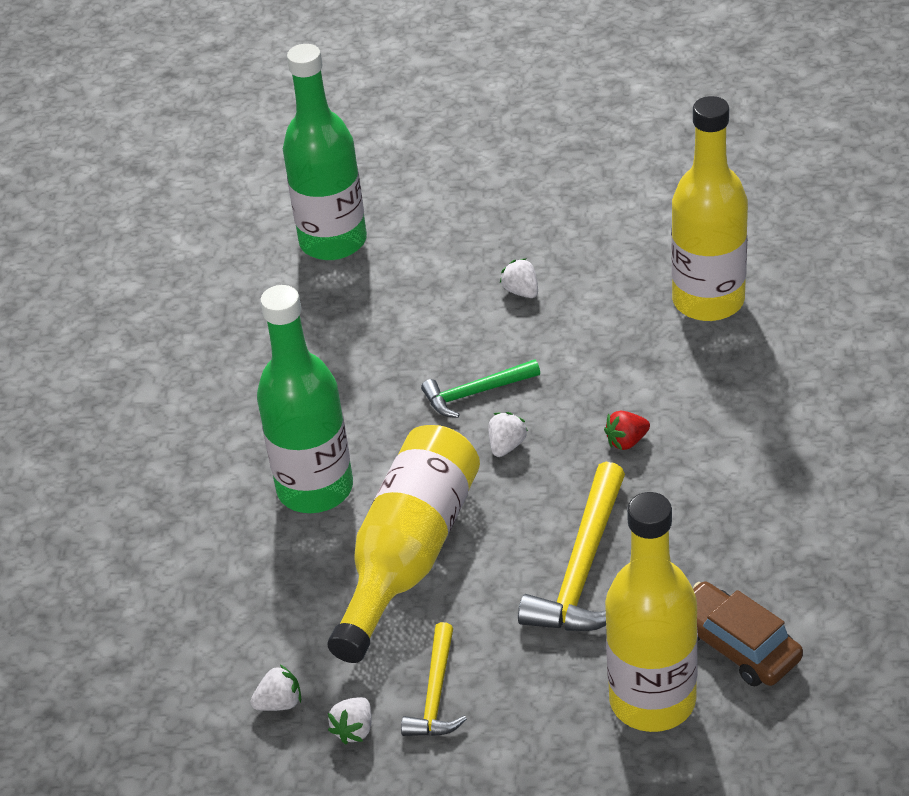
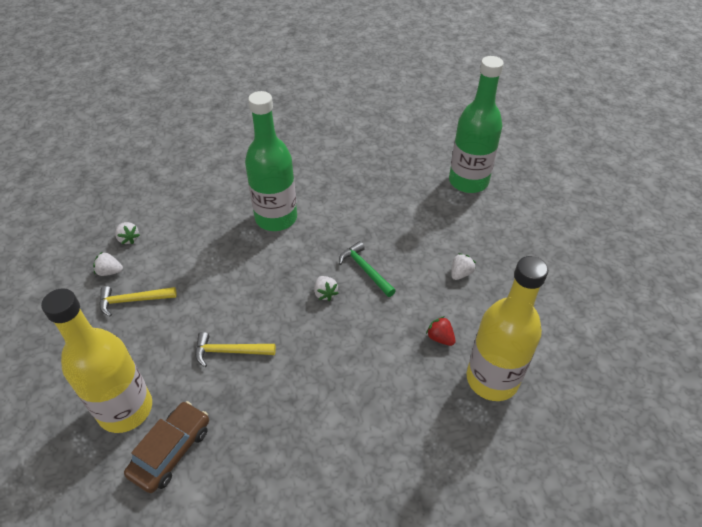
camera: 70 degrees right, 5 degrees up
(409, 555) = (232, 267): yellow bottle -> none
(506, 446) = (325, 293): white strawberry -> white strawberry turned 60 degrees clockwise
(582, 570) = (229, 351): yellow hammer -> yellow hammer, size x0.60
(626, 441) = (342, 355): red strawberry -> red strawberry (440, 338)

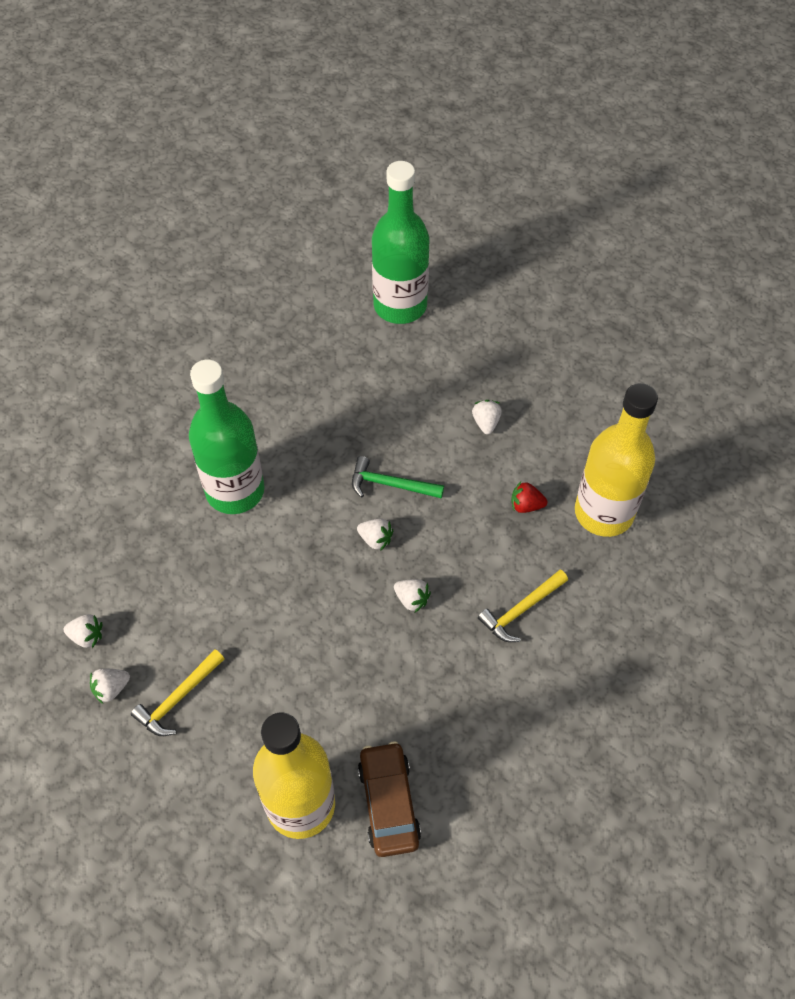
camera: 40 degrees left, 10 degrees up
(229, 351) = (342, 670): yellow hammer -> yellow hammer (520, 610)
(311, 342) = (412, 599): none -> white strawberry

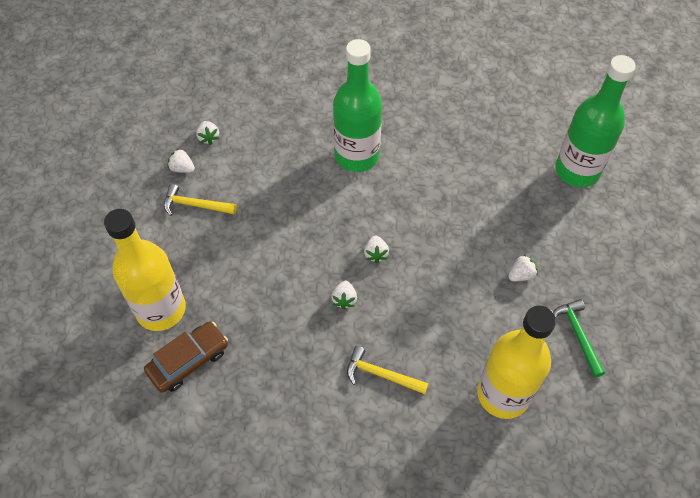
camera: 60 degrees right, 0 degrees up
(390, 484) = (425, 240): green hammer -> green hammer (577, 335)
(526, 505) = (470, 336): red strawberry -> none

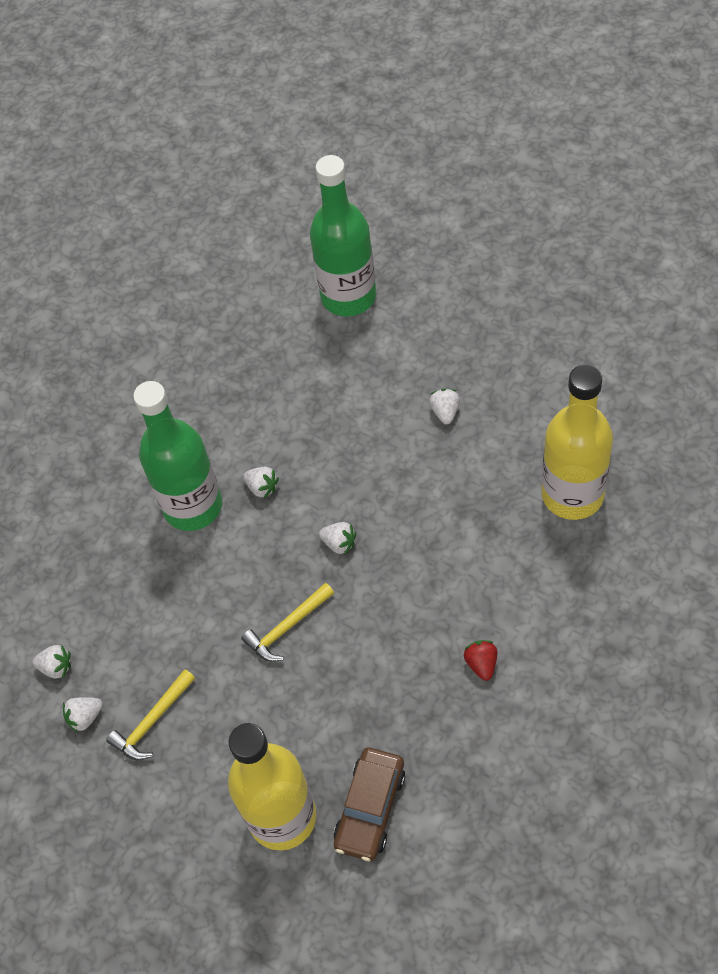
camera: 55 degrees left, 0 degrees up
(188, 361) = (370, 808): brown car -> brown car turned 150 degrees counterclockwise
(329, 387) = (481, 664): none -> red strawberry
(344, 299) = (380, 602): white strawberry -> white strawberry (262, 487)
(381, 374) = (492, 603): yellow hammer -> yellow hammer (286, 628)
(577, 335) = (541, 394): green hammer -> none

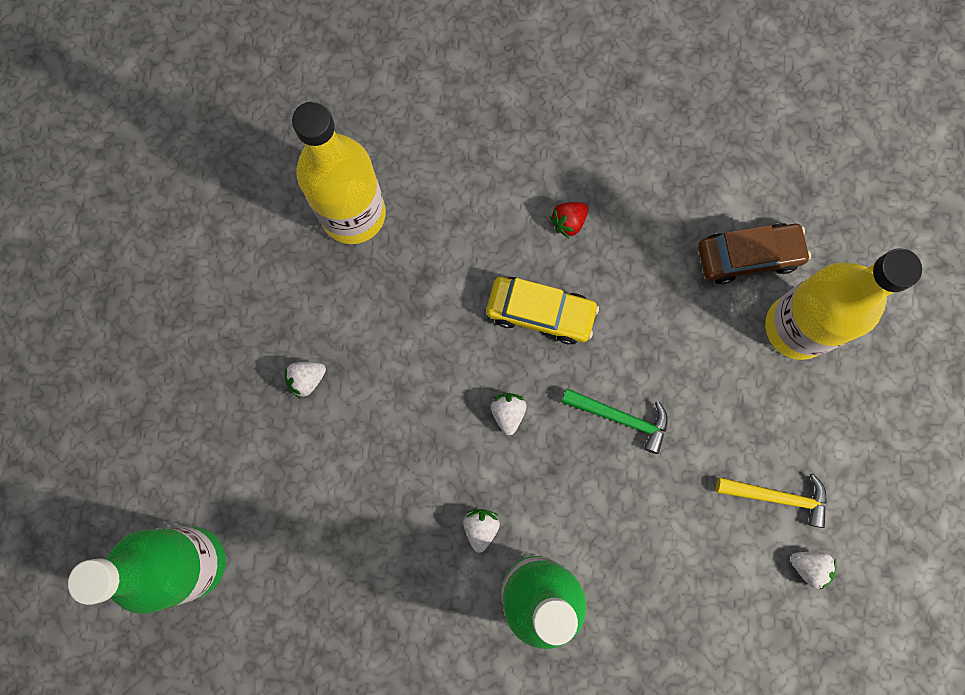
camera: 125 degrees left, 20 degrees up
(56, 667) = (777, 630): white strawberry -> none
(286, 628) = (621, 418): yellow hammer -> green hammer
(410, 604) = (540, 313): none -> yellow car

